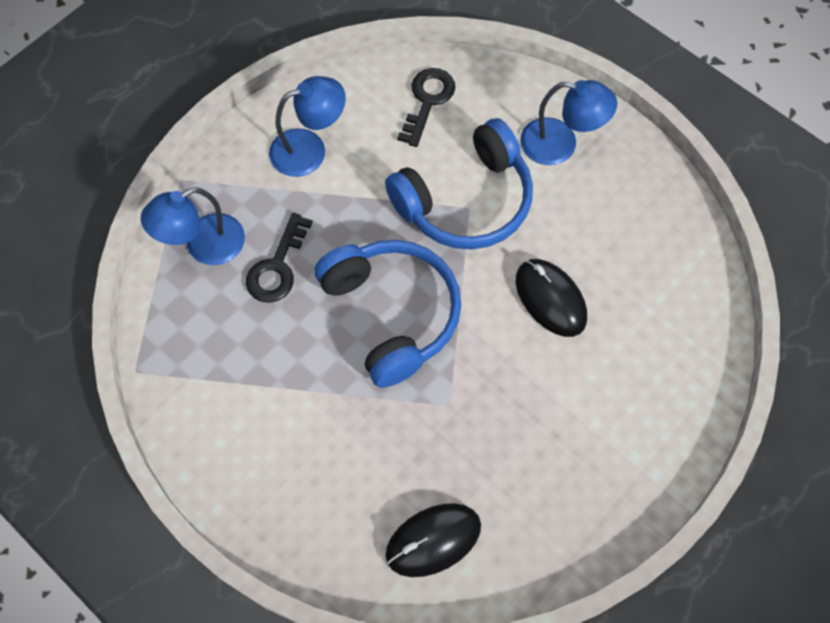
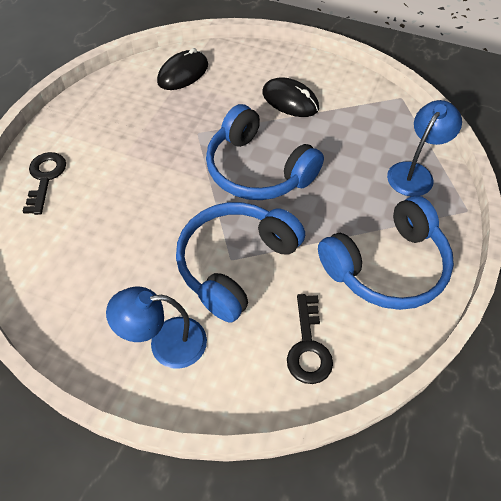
camera: 160 degrees right, 10 degrees down
(277, 266) = (354, 175): black key -> black key (45, 178)
(309, 149) = (386, 266): blue lamp -> blue headphones
(550, 299) = (144, 212): black mouse -> black mouse (290, 101)

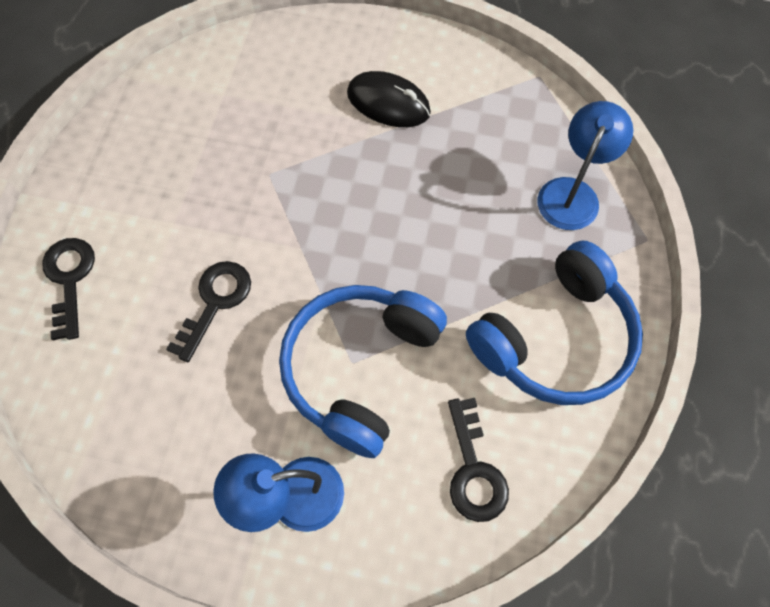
camera: 10 degrees left, 10 degrees up
(141, 206) = (215, 303): none -> black key
(183, 73) = (229, 78): black mouse -> none
(258, 170) = (364, 220): blue headphones -> none

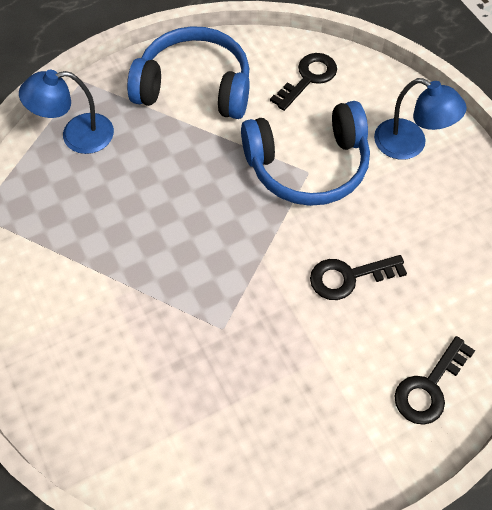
camera: 130 degrees left, 5 degrees down
(388, 103) = (86, 297): black mouse -> none

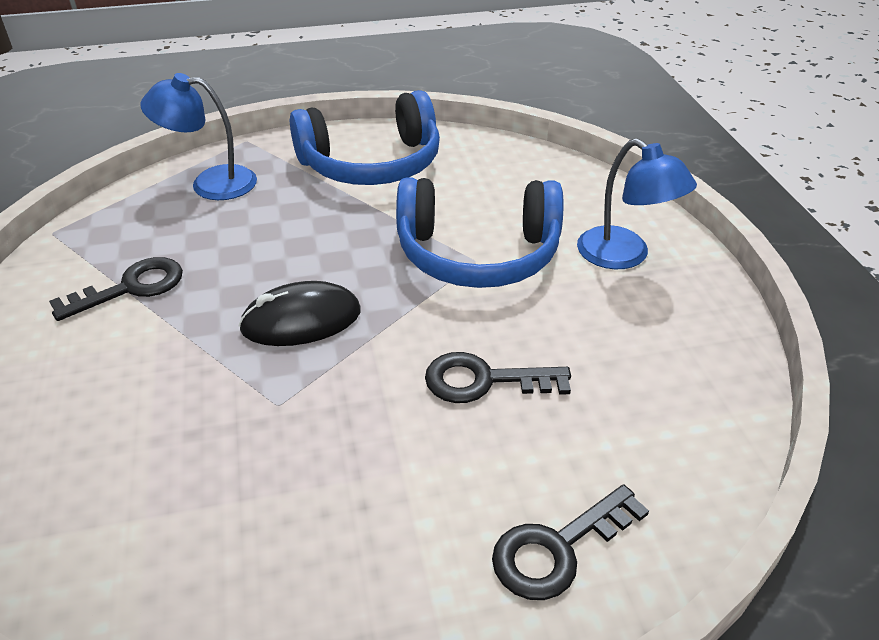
camera: 15 degrees right, 20 degrees down
(195, 87) = (371, 163): blue headphones -> blue headphones turned 135 degrees clockwise
(207, 255) = (301, 320): none -> black mouse
(308, 78) = (513, 176): black key -> black key (130, 288)

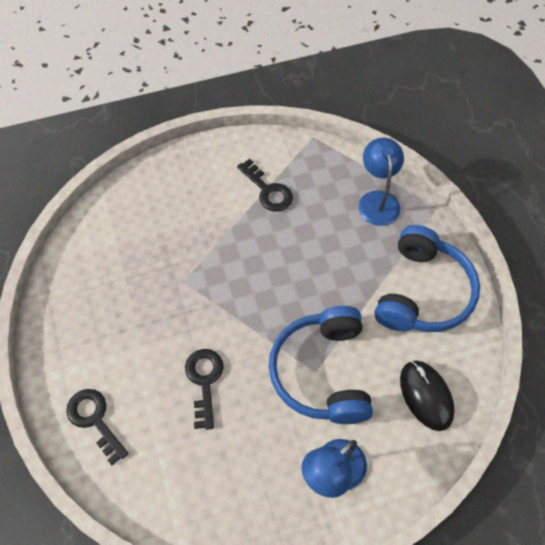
camera: 85 degrees right, 20 degrees up
(301, 320) = (248, 279): black mouse -> black mouse (426, 395)
(371, 163) = (422, 292): blue headphones -> blue headphones turned 135 degrees counterclockwise

